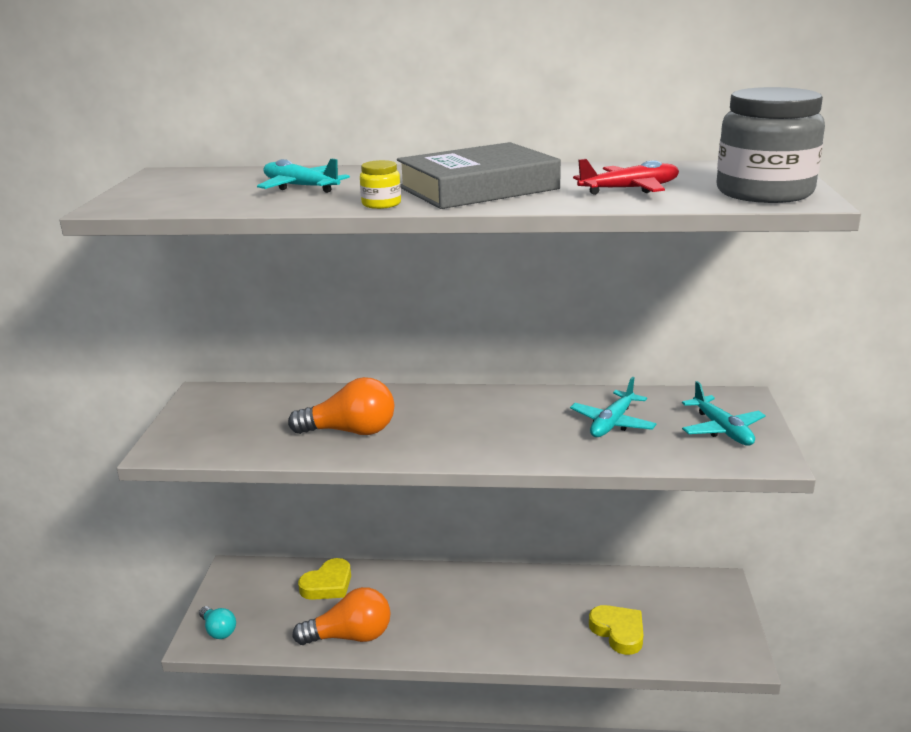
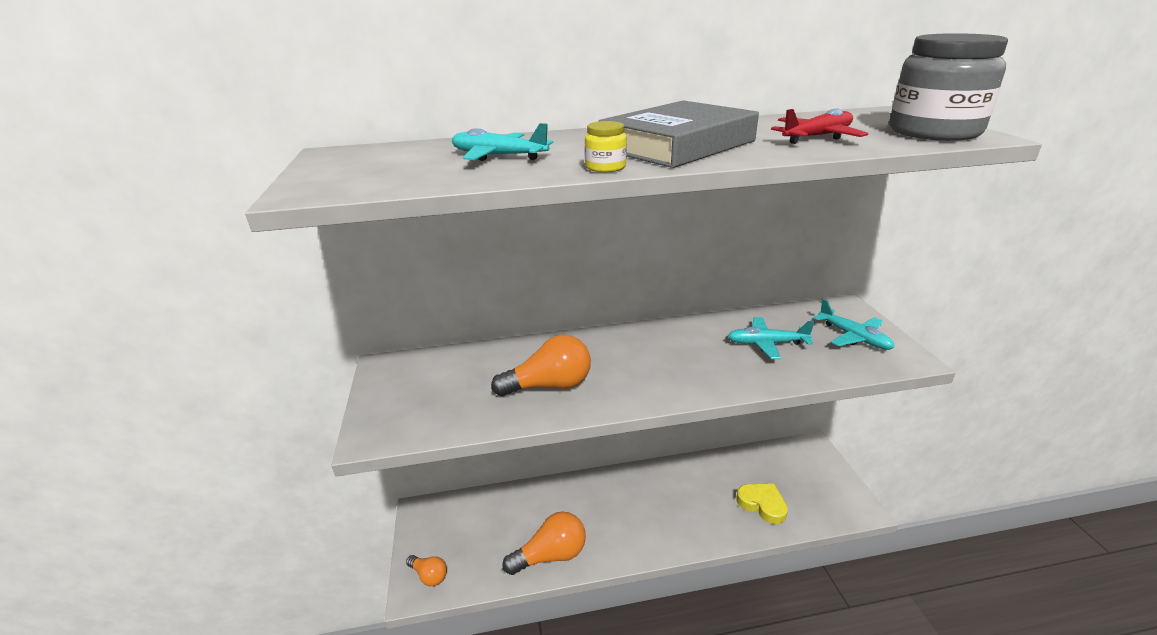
camera: 15 degrees left, 5 degrees up
(218, 630) = (429, 576): turquoise light bulb -> orange light bulb
(328, 584) = (511, 508): yellow heart -> none
(612, 423) = (766, 343): turquoise plane -> turquoise plane turned 75 degrees clockwise

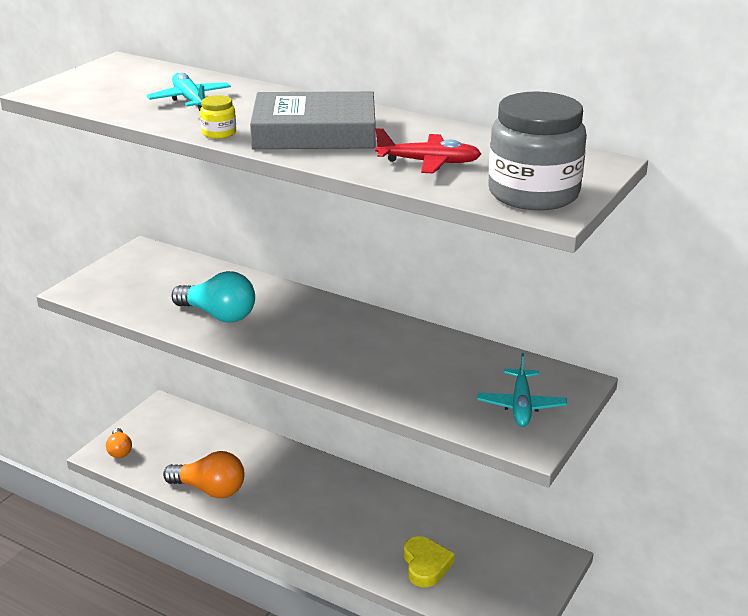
camera: 40 degrees right, 0 degrees up
(549, 385) = (218, 315): orange light bulb -> turquoise light bulb
(766, 343) = (432, 370): turquoise plane -> none

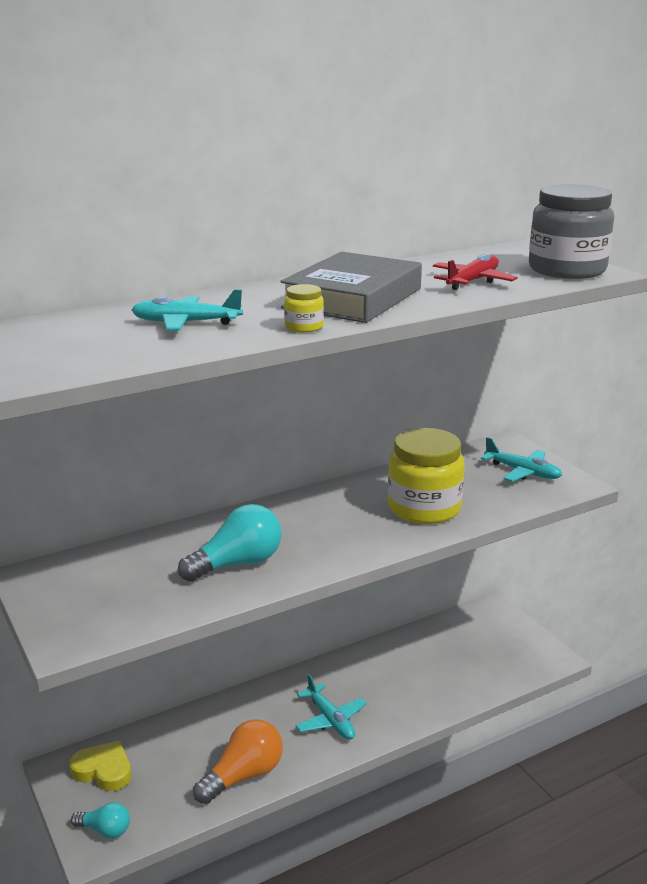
camera: 60 degrees left, 5 degrees down
(119, 450) = (105, 830): orange light bulb -> turquoise light bulb
(304, 510) = (330, 720): none -> turquoise plane
(387, 370) = (424, 508): none -> yellow jar
(426, 565) = (456, 675): yellow heart -> yellow heart (103, 770)

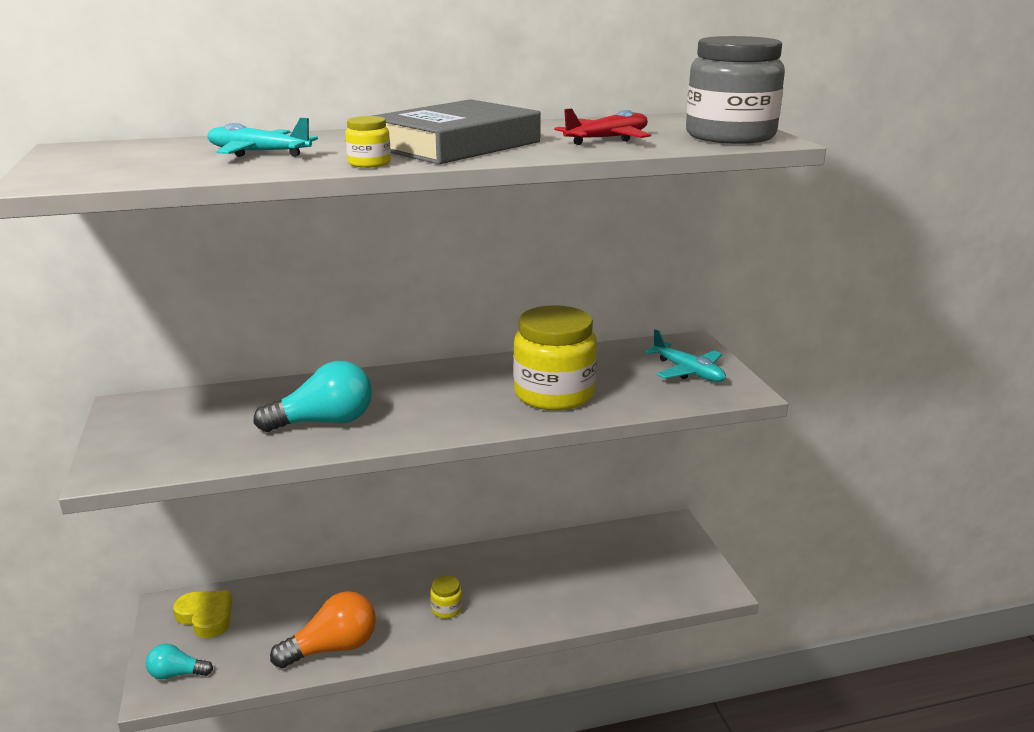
camera: 15 degrees right, 0 degrees up
(105, 830) = (177, 674): turquoise light bulb -> turquoise light bulb turned 150 degrees clockwise
(330, 720) = (446, 609): turquoise plane -> yellow jar

